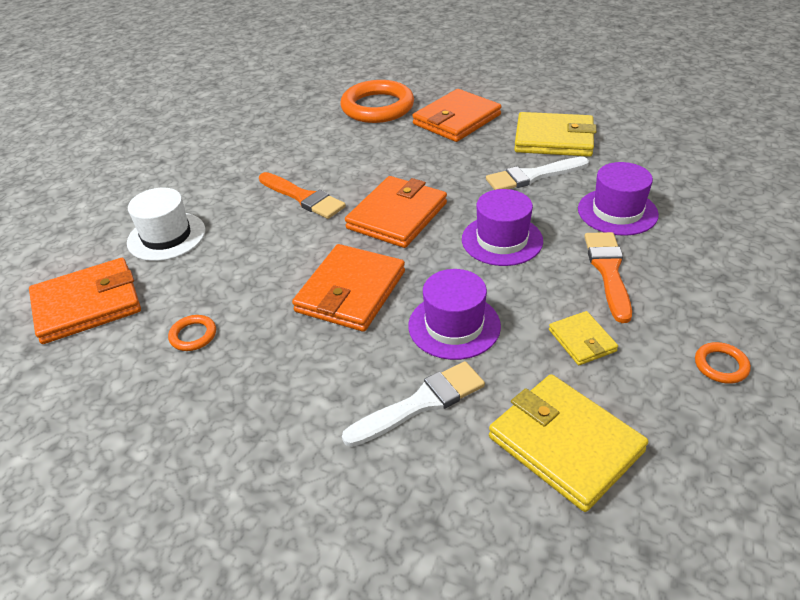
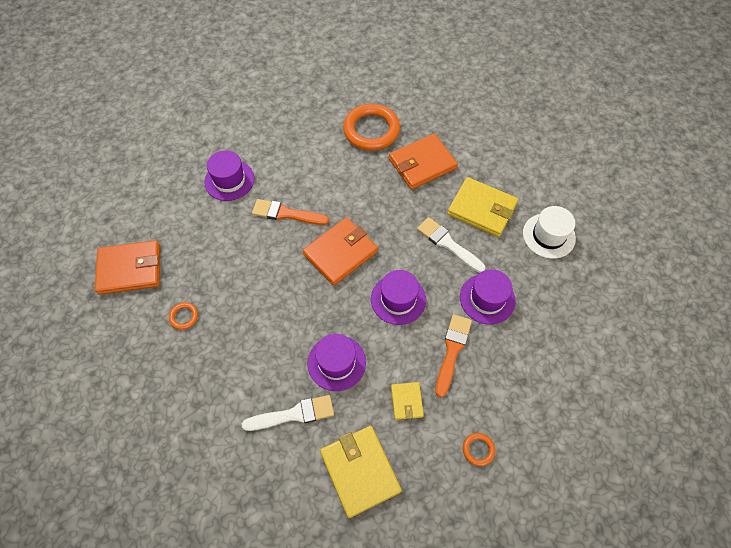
camera: 15 degrees right, 20 degrees up
(166, 236) = (189, 223): white hat -> white hat (548, 235)
(209, 185) = (229, 180): none -> purple hat
(303, 197) = (286, 214): orange brush -> orange brush turned 135 degrees clockwise
(351, 291) = (286, 312): orange wallet -> none
(533, 176) = (448, 244): white brush -> white brush turned 45 degrees clockwise

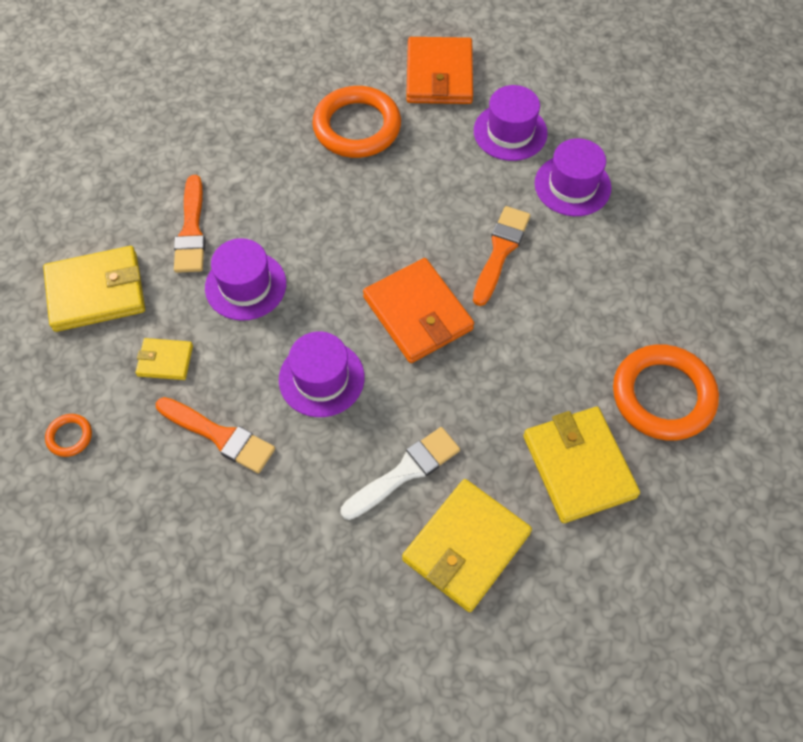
camera: 100 degrees right, 0 degrees up
(184, 317) = (357, 127): orange ring -> orange ring, size x2.31
(293, 414) = (191, 230): white brush -> orange brush
(422, 164) = (578, 466): orange wallet -> yellow wallet
(487, 299) = (291, 509): purple hat -> purple hat (510, 132)
(548, 235) = (389, 653): white hat -> none

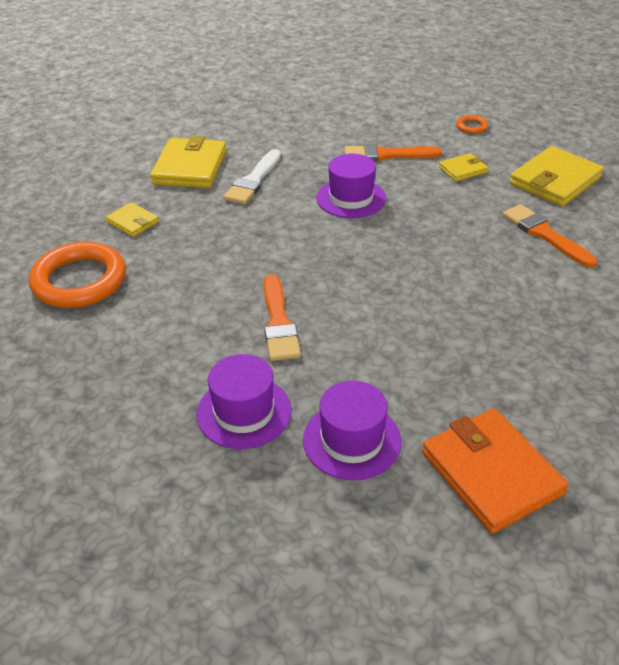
camera: 150 degrees right, 20 degrees down
(245, 285) = (461, 221): purple hat -> none
(357, 127) = (514, 369): orange ring -> none
(417, 313) = (315, 255): orange wallet -> none
(578, 466) = (132, 222): yellow wallet -> yellow wallet, size x0.52

